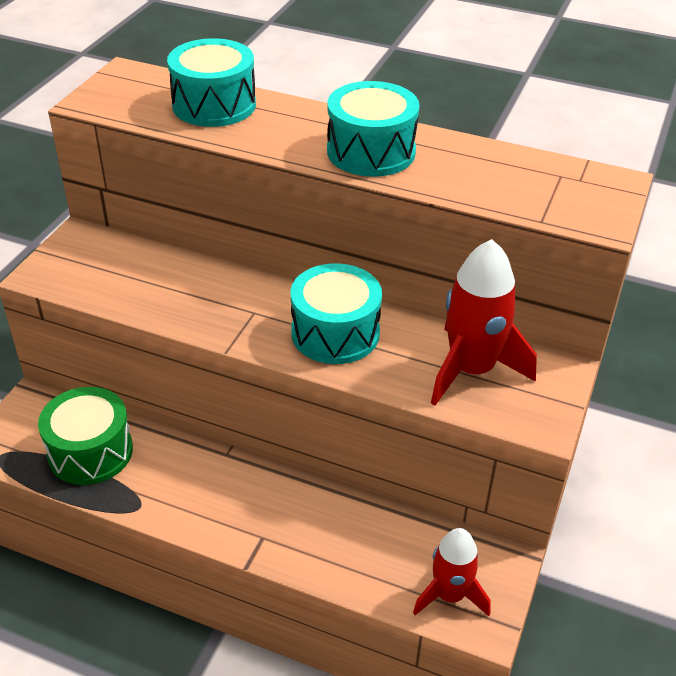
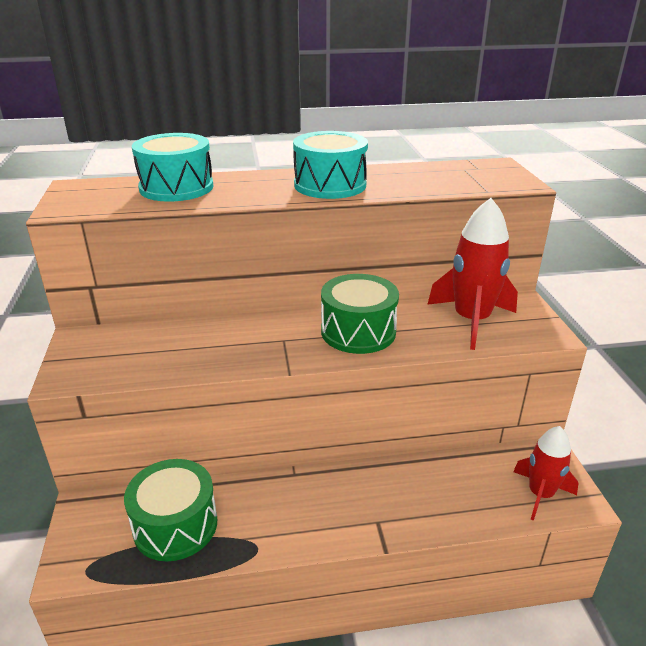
camera: 30 degrees left, 10 degrees down
(335, 333) = (358, 331): turquoise drum -> green drum

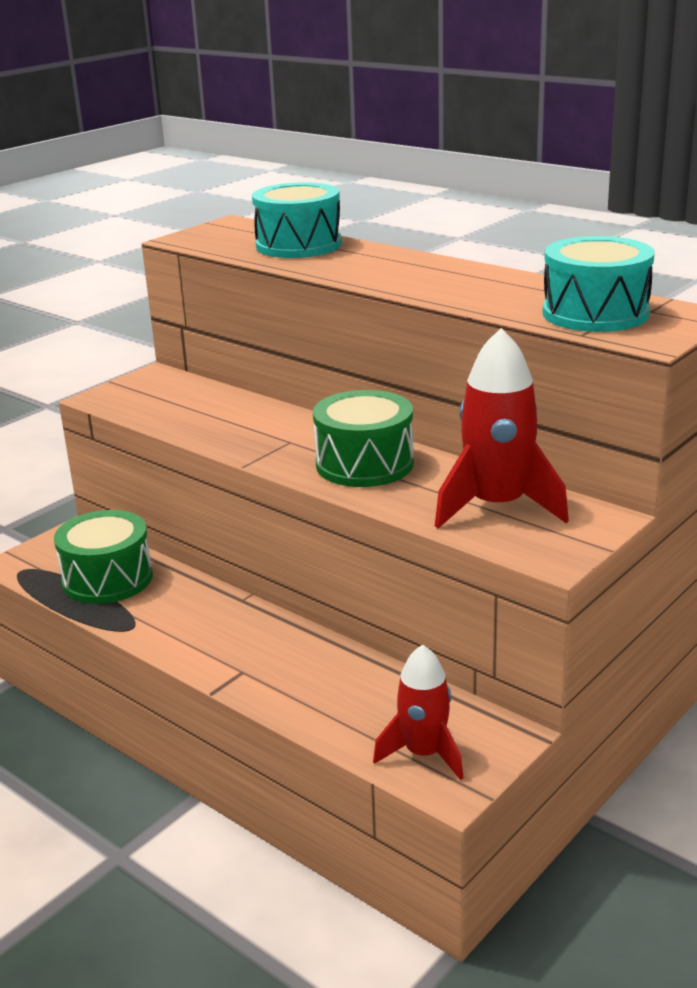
camera: 50 degrees right, 5 degrees down
(330, 185) = (432, 280): turquoise drum -> turquoise drum (595, 313)

